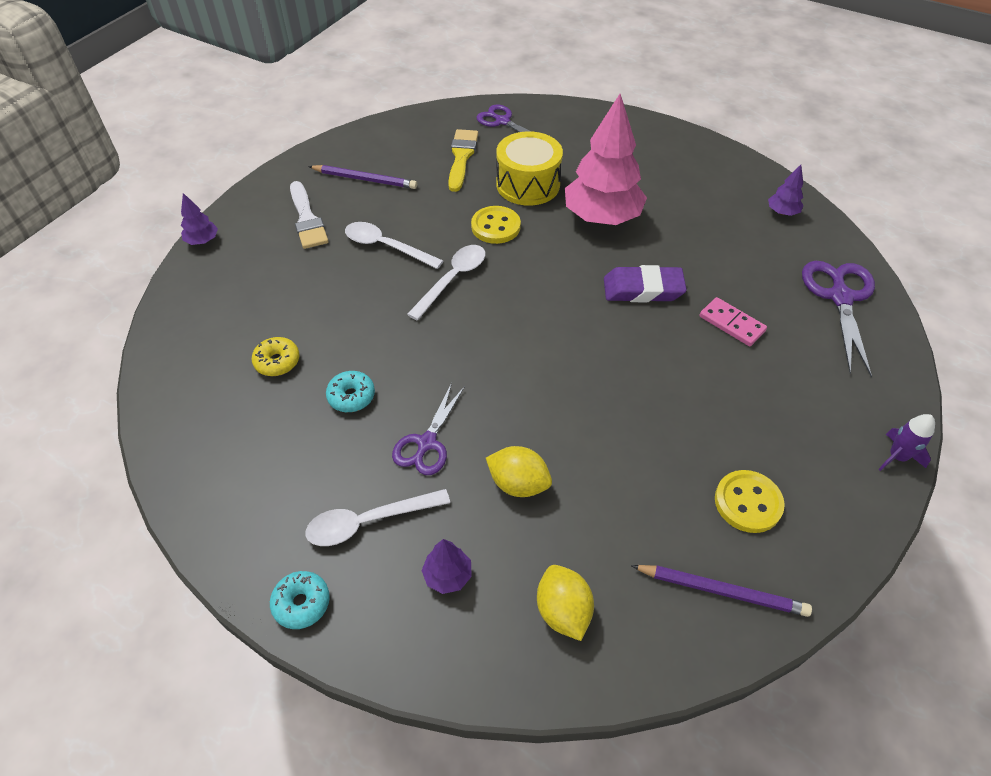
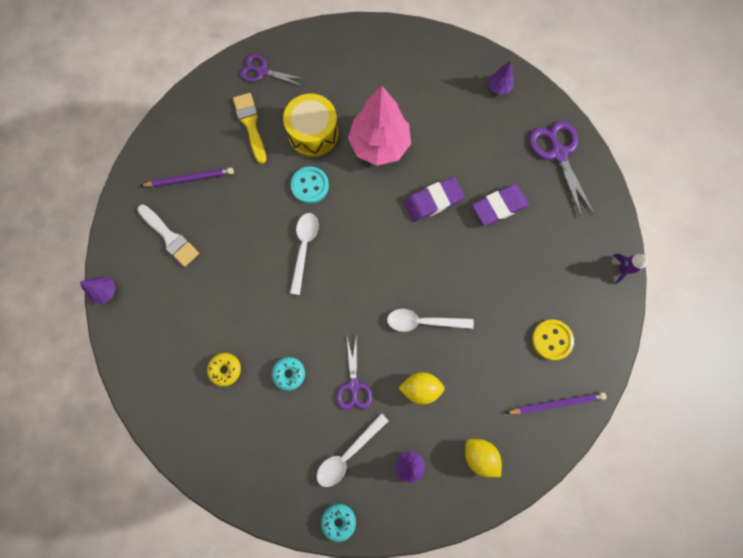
camera: 25 degrees left, 25 degrees up
(386, 246) = (242, 238): white spoon -> white spoon (423, 321)
(495, 226) = (310, 186): yellow button -> turquoise button
(732, 323) = (499, 206): pink domino -> purple eraser

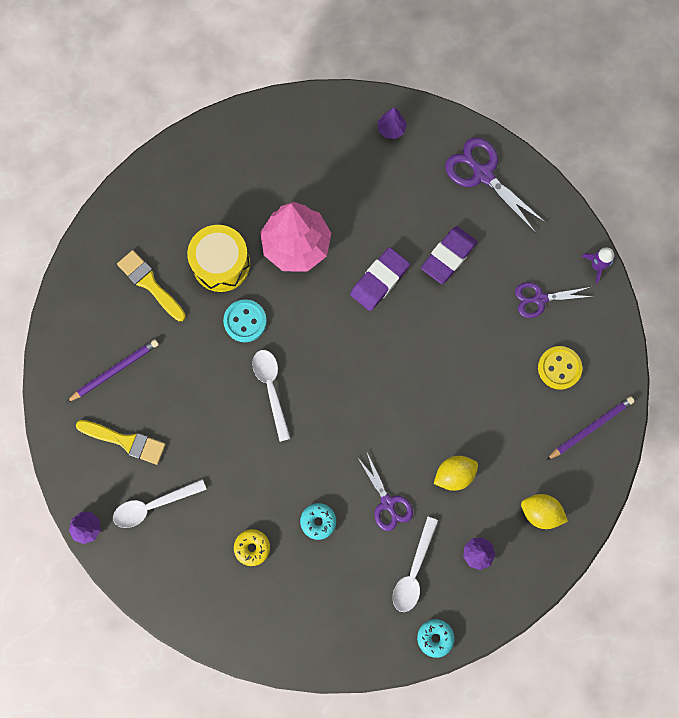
camera: 25 degrees left, 0 degrees up
(170, 237) = (126, 441): white brush -> yellow brush
(262, 71) = (133, 220): purple scissors -> purple scissors (539, 299)
(423, 321) = (426, 408): white spoon -> white spoon (153, 505)

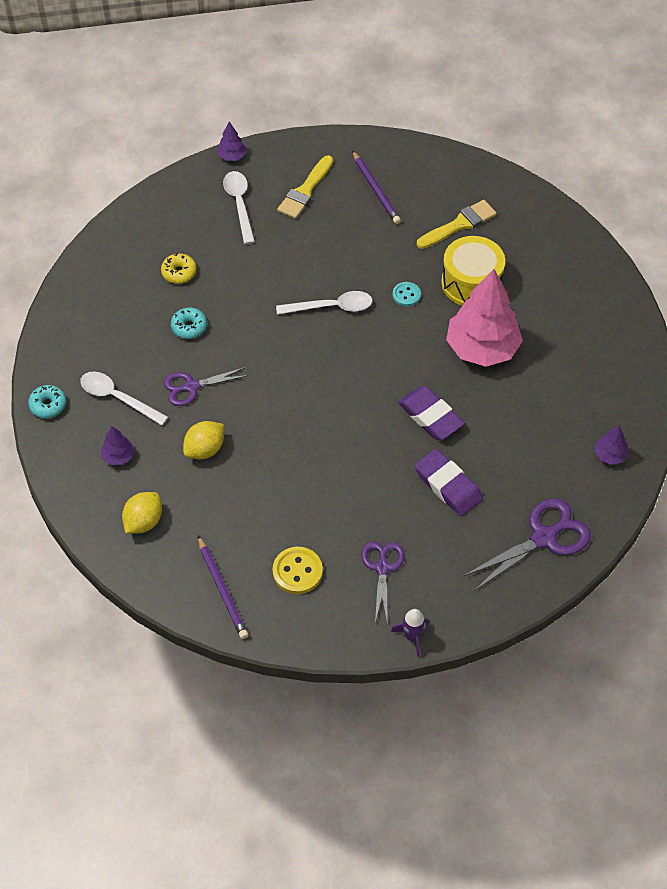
camera: 100 degrees right, 20 degrees down
(245, 321) = (406, 295): turquoise button -> turquoise button, size x0.64
(454, 474) = (205, 449): yellow lemon -> yellow lemon turned 60 degrees clockwise

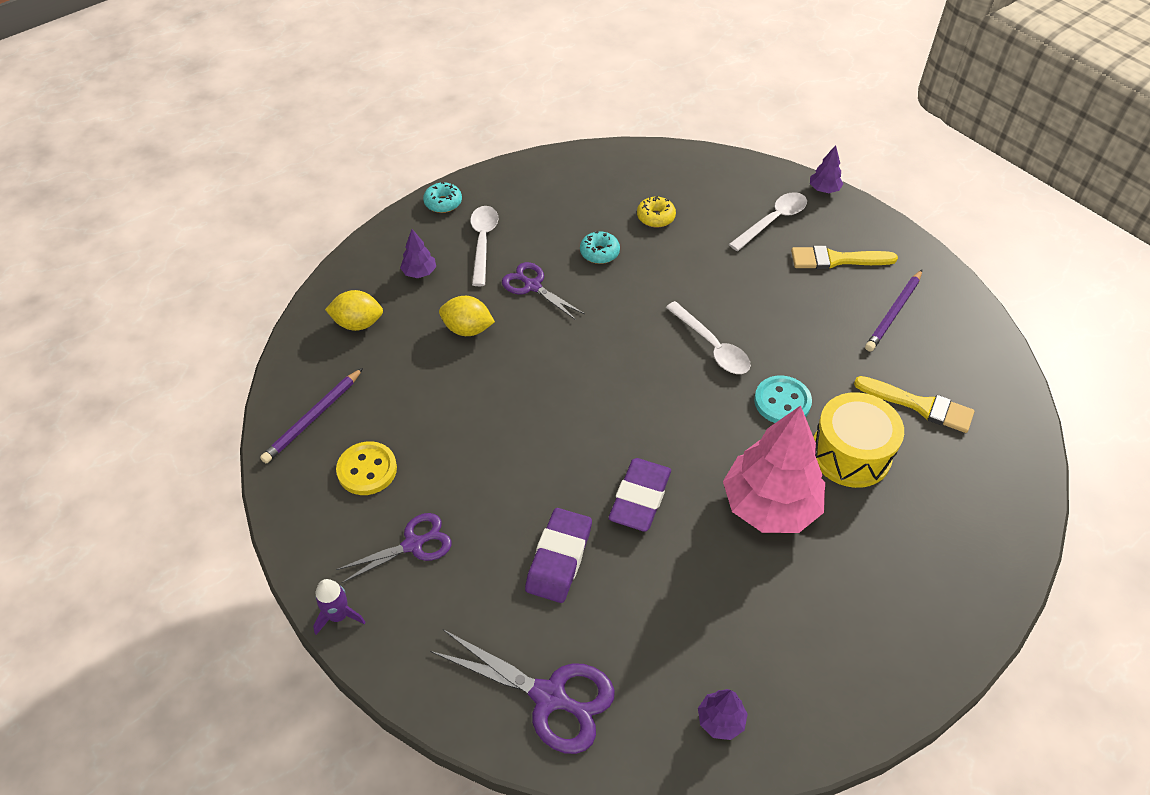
camera: 60 degrees right, 5 degrees down
(406, 295) = (782, 402): turquoise button -> turquoise button, size x1.57

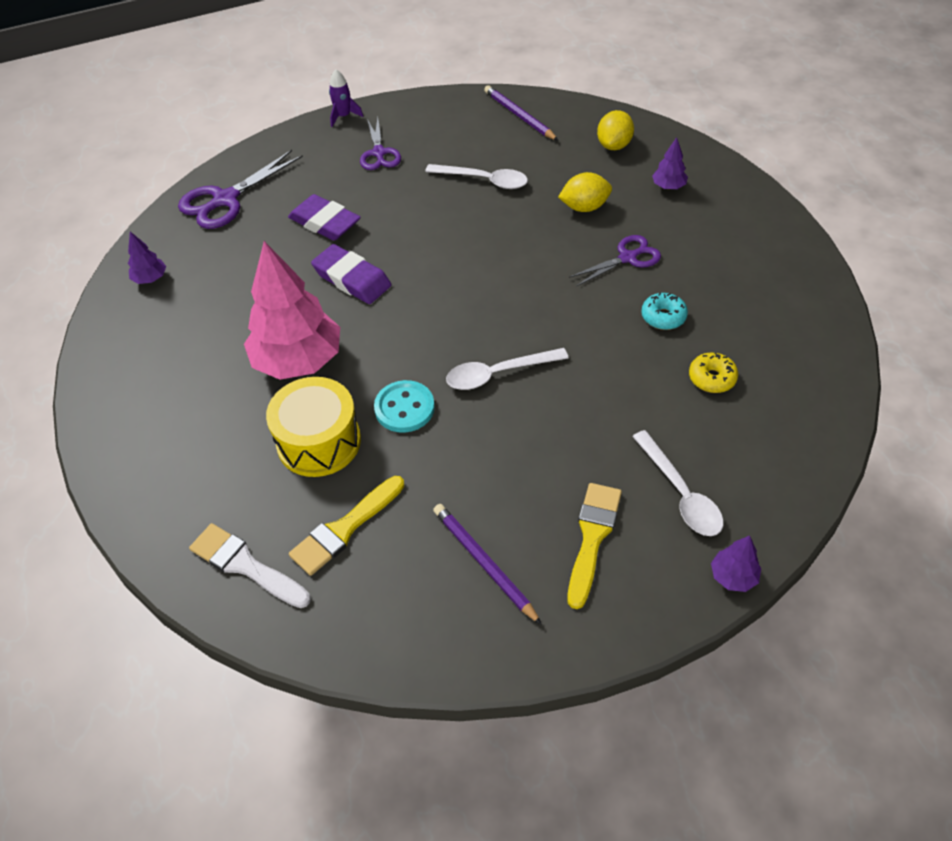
camera: 110 degrees right, 0 degrees up
(367, 470) = (456, 137): yellow button -> none
(443, 203) = (769, 214): turquoise donut -> none
(467, 329) = (584, 207): yellow lemon -> yellow lemon turned 45 degrees clockwise
(483, 242) = (701, 233): white spoon -> white spoon (484, 180)
(992, 461) = (245, 565): none -> white brush

